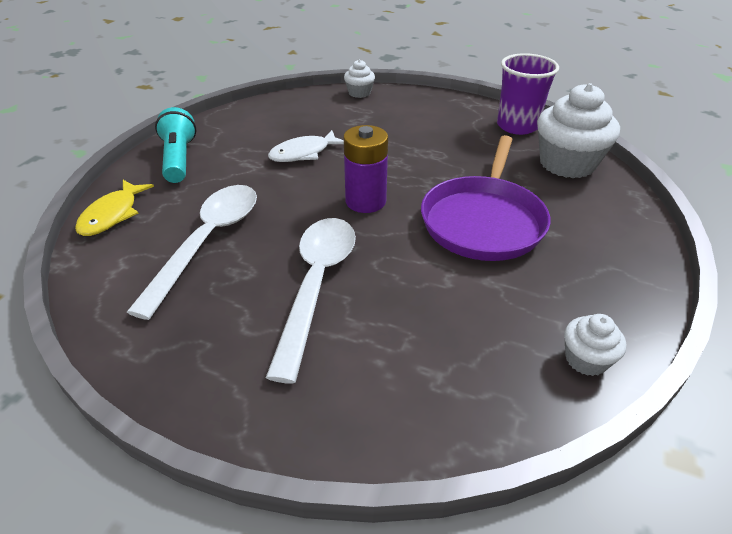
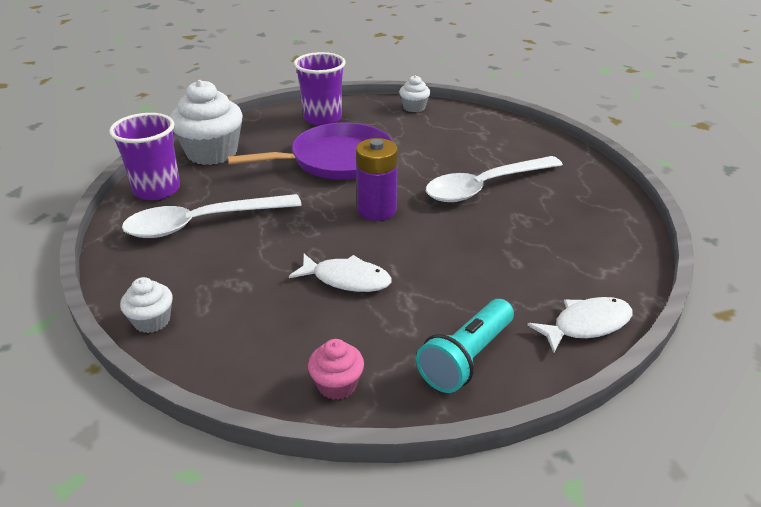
camera: 130 degrees left, 5 degrees down
(112, 215) = (586, 325): yellow fish -> white fish
(208, 241) = (523, 250): white spoon -> white spoon (201, 223)
(233, 119) = (337, 385): none -> pink cupcake
(606, 257) = (322, 118): none -> purple cup

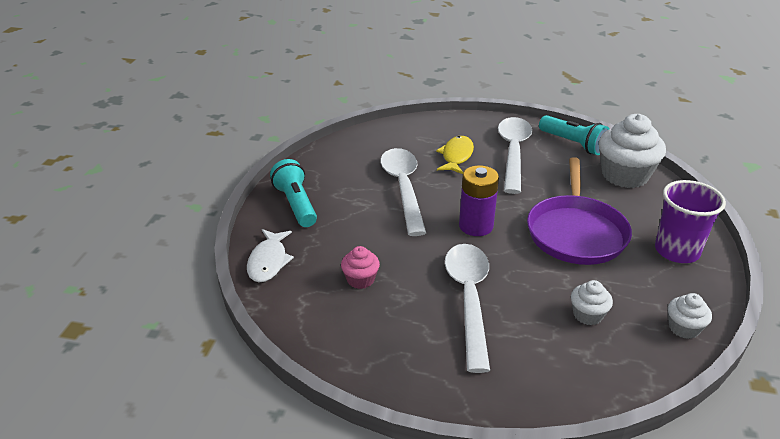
camera: 120 degrees right, 0 degrees up
(152, 321) = (424, 123): white cupcake -> white cupcake (587, 315)
(157, 190) = (573, 144): purple cup -> turquoise flashlight
(238, 262) = (456, 156): none -> yellow fish
(337, 385) = (323, 161): pink cupcake -> pink cupcake (360, 279)
(346, 279) = (403, 188): white fish -> white spoon

